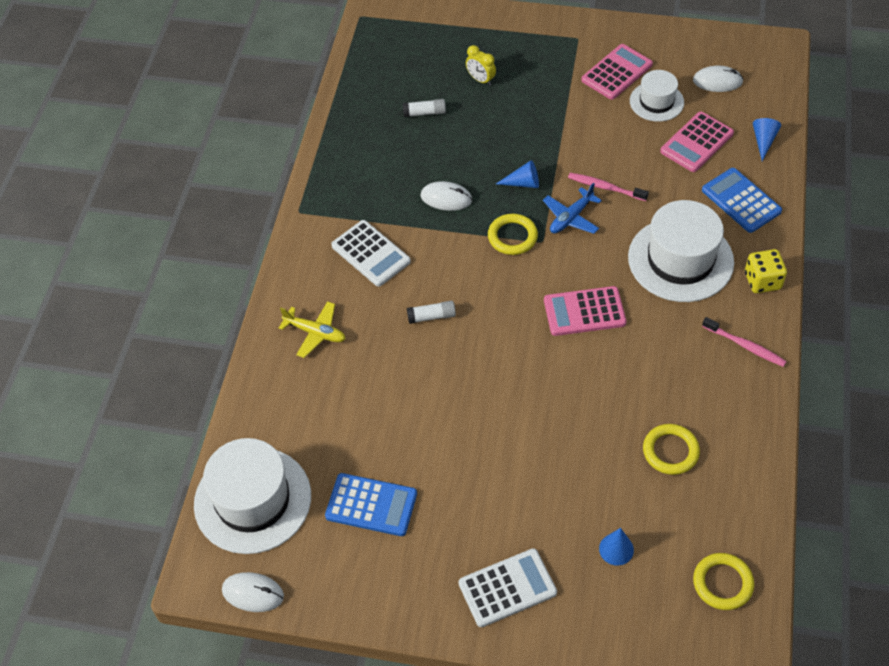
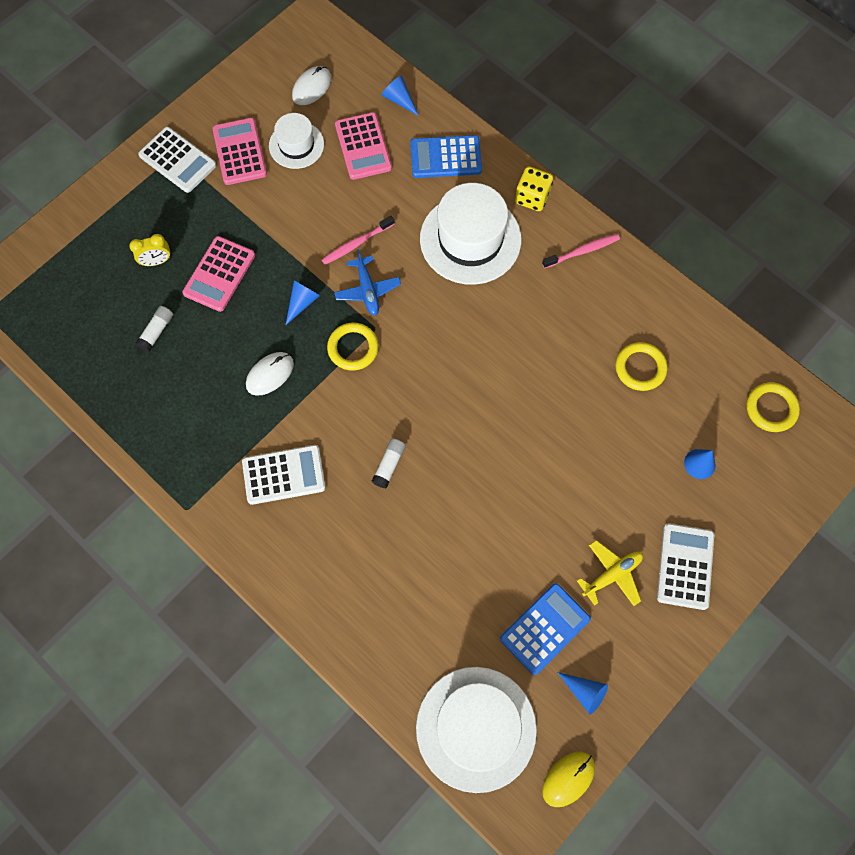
camera: 60 degrees left, 15 degrees up
(253, 593) = (568, 779): white mouse -> yellow mouse
(315, 332) = (336, 573): yellow plane -> yellow plane (612, 575)
(336, 566) = (585, 692): none -> blue cone
(574, 42) = (178, 160): none -> white calculator
(584, 312) = (470, 343): pink calculator -> pink calculator (219, 274)

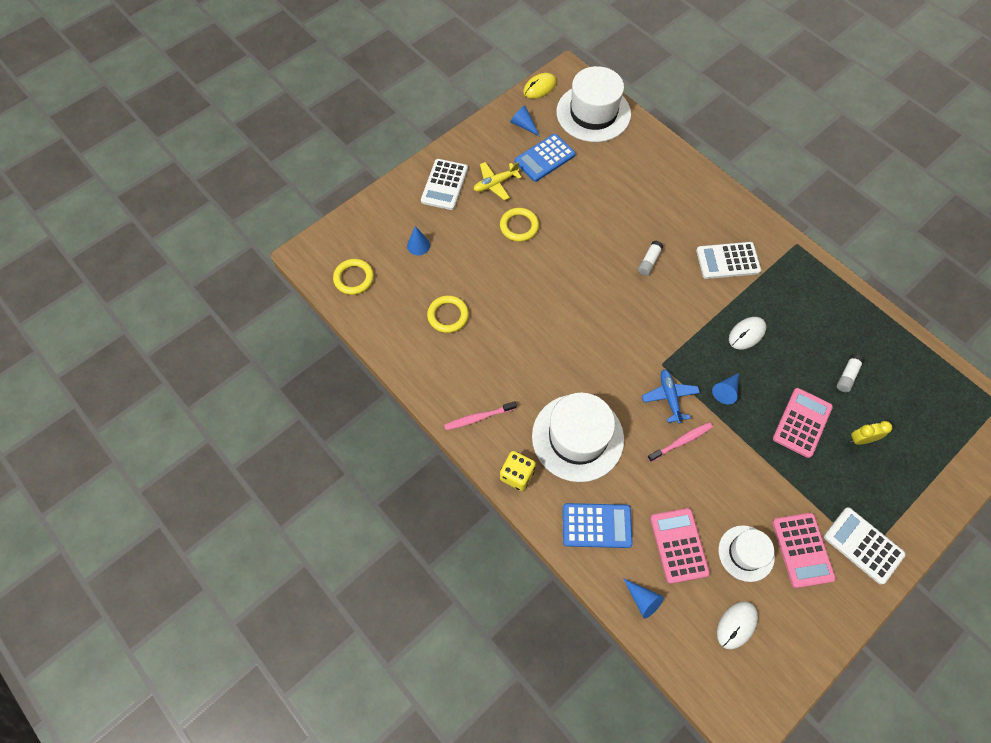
camera: 175 degrees left, 5 degrees down
(353, 348) = (680, 349): yellow ring -> yellow ring (519, 226)

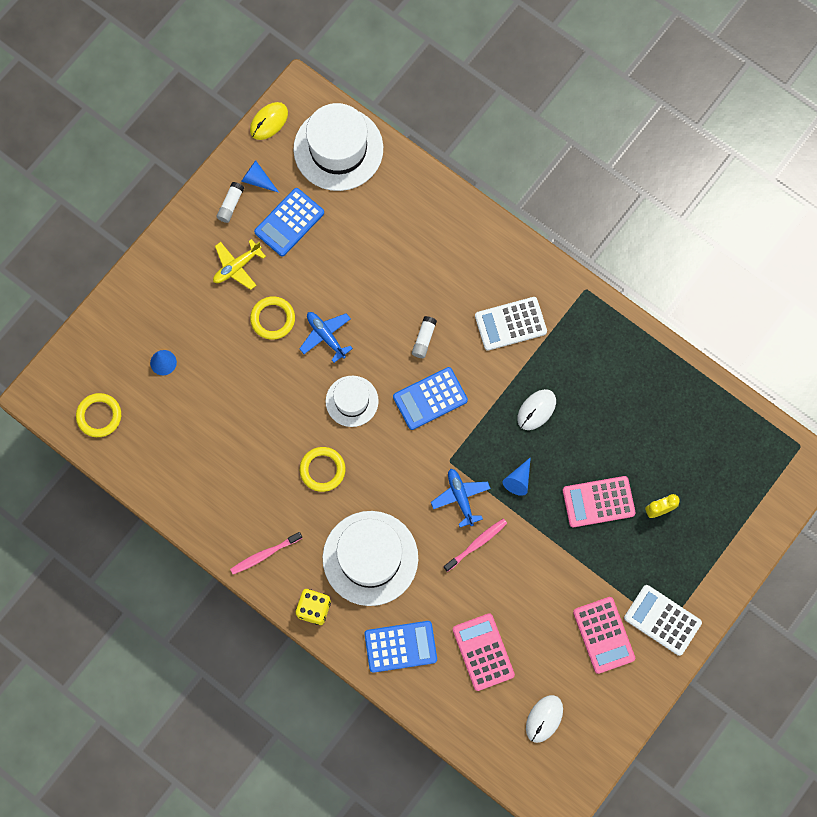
camera: 10 degrees left, 10 degrees up
(444, 185) = (178, 278): white calculator -> none
(448, 315) = (212, 443): yellow ring -> yellow ring (322, 470)
(563, 246) = (326, 336): none -> blue plane
(643, 600) = (453, 711): blue cone -> none
(649, 309) = (430, 398): none -> blue calculator
(746, 553) = (549, 648): white hat -> white hat (352, 401)
(802, 422) = (598, 502): pink calculator -> pink calculator turned 120 degrees counterclockwise
(847, 376) = (643, 441): white glue stick -> white glue stick (230, 205)

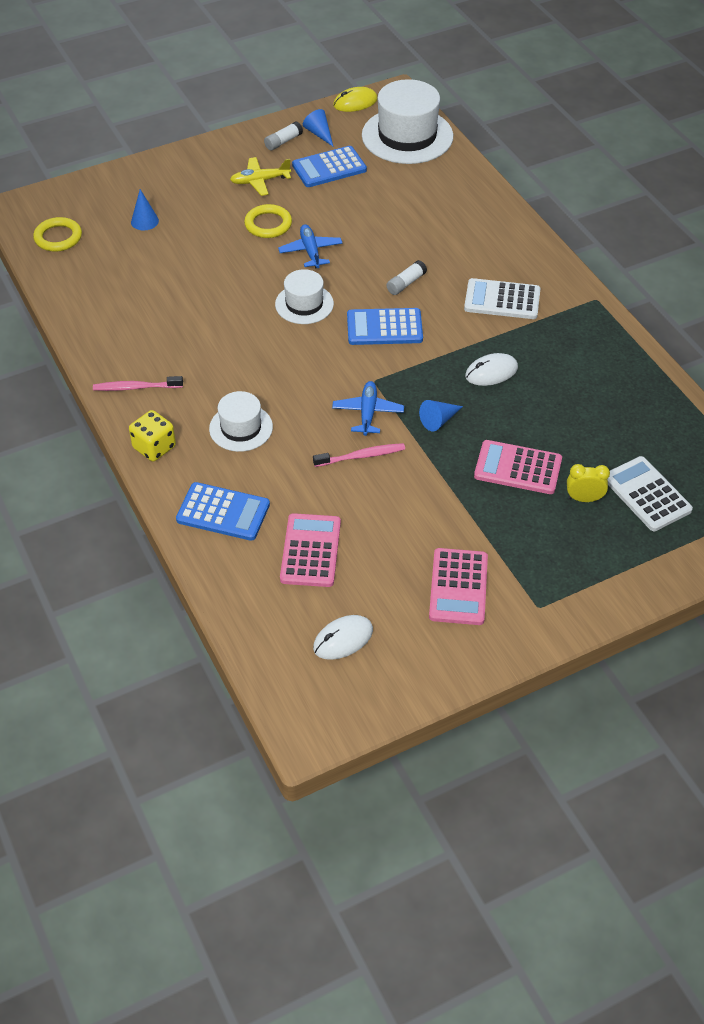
camera: 25 degrees right, 25 degrees down
(322, 470) = (240, 344): yellow ring -> none
(370, 558) = (241, 428): white hat -> white hat, size x0.57
(662, 620) = (536, 599): white calculator -> white calculator (646, 494)

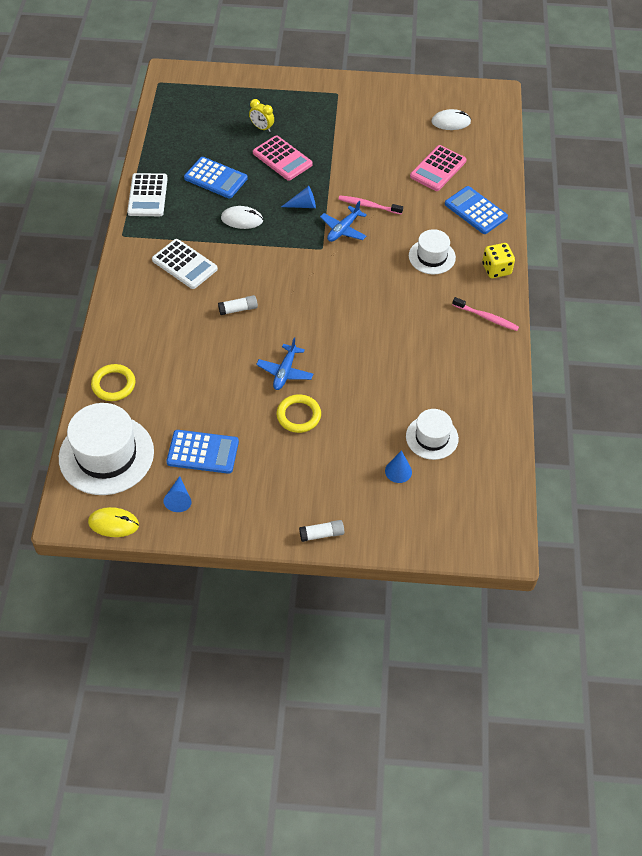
camera: 150 degrees left, 5 degrees up
(58, 237) = (481, 490): yellow ring -> yellow ring (113, 384)
(260, 181) = (272, 467): yellow plane -> none
(283, 141) = (217, 506): white glue stick -> white glue stick (321, 534)
(304, 304) = (324, 327): white hat -> white hat (432, 437)
(384, 328) = (283, 282): blue calculator -> blue calculator (216, 178)
(458, 587) = (370, 118): pink calculator -> none
(646, 494) = (225, 115): white calculator -> white calculator (148, 195)

